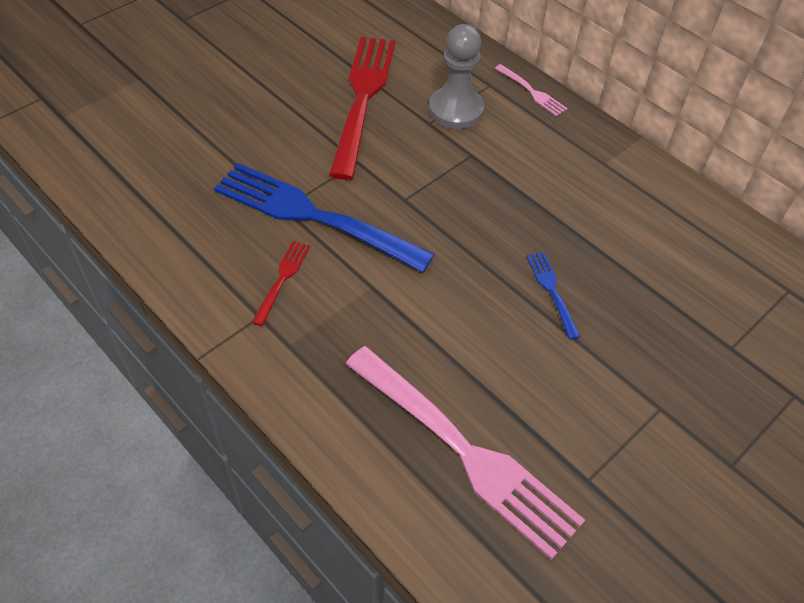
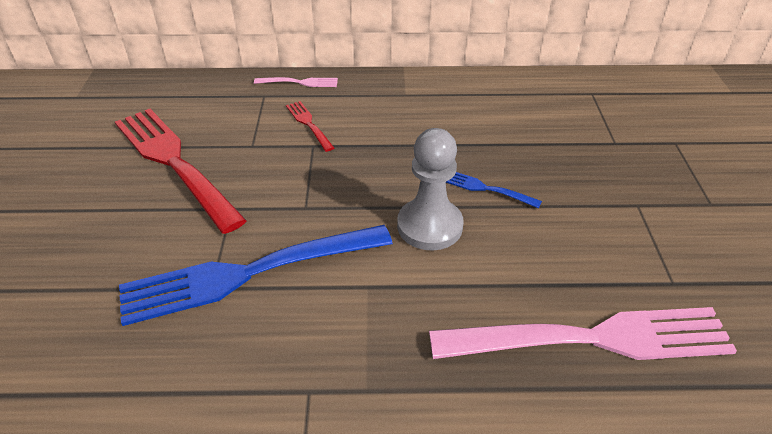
camera: 45 degrees left, 10 degrees down
(282, 280) = (288, 344): red fork -> red fork (309, 124)
(455, 110) = (261, 125): grey pawn -> grey pawn (429, 226)

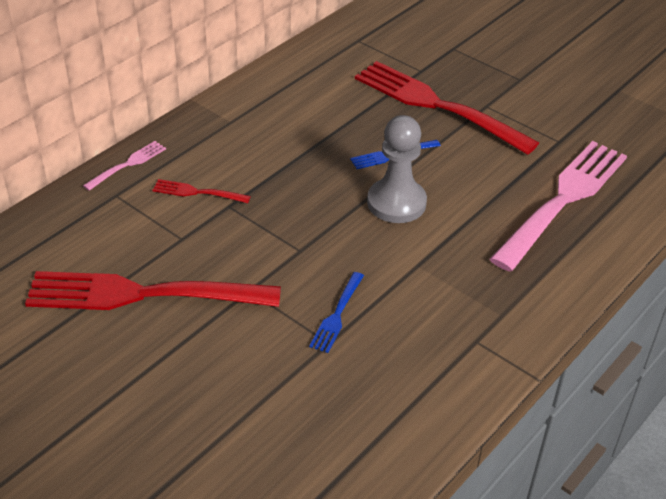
camera: 50 degrees left, 0 degrees up
(250, 272) = (337, 314): blue fork -> blue fork, size x0.43
(588, 178) = (438, 106): none -> red fork

